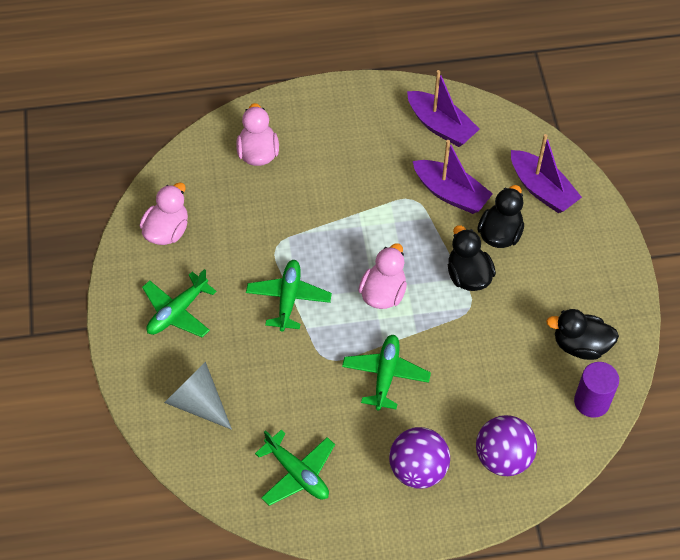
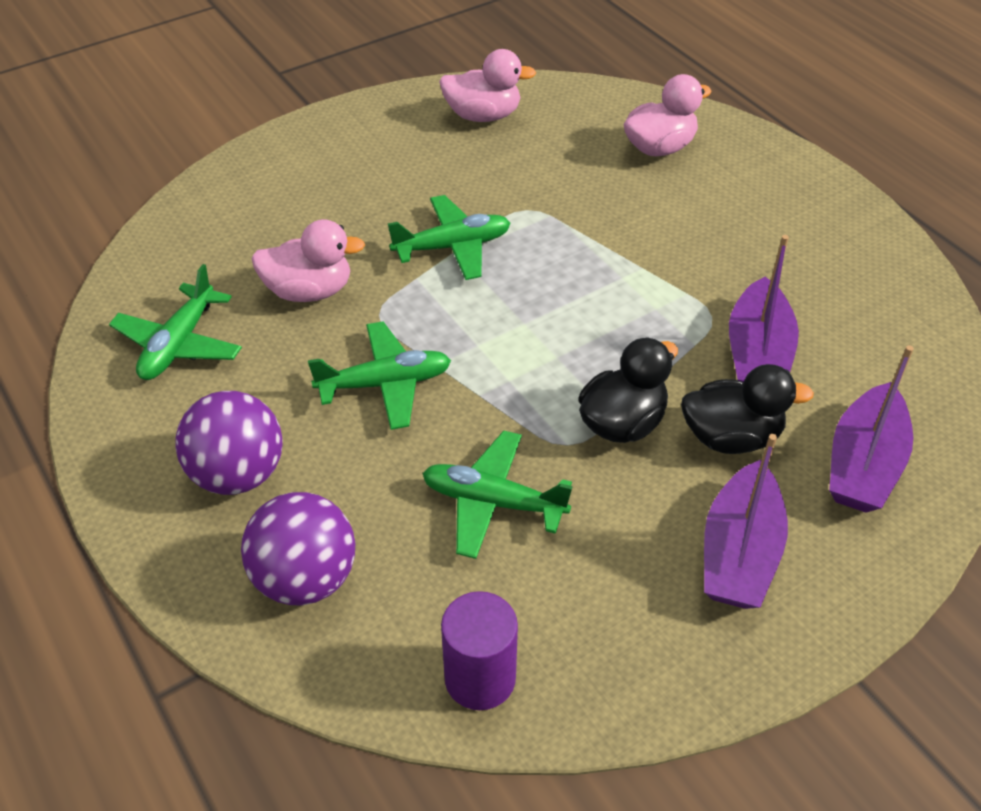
camera: 65 degrees right, 10 degrees down
(177, 312) = (371, 161): green plane -> green plane (493, 502)
(197, 402) = (248, 219): grey cone -> none
(383, 293) = (524, 336): pink duck -> pink duck (309, 291)
(441, 126) = (869, 303): purple boat -> purple boat (739, 553)
(580, 345) = (587, 622): black duck -> none

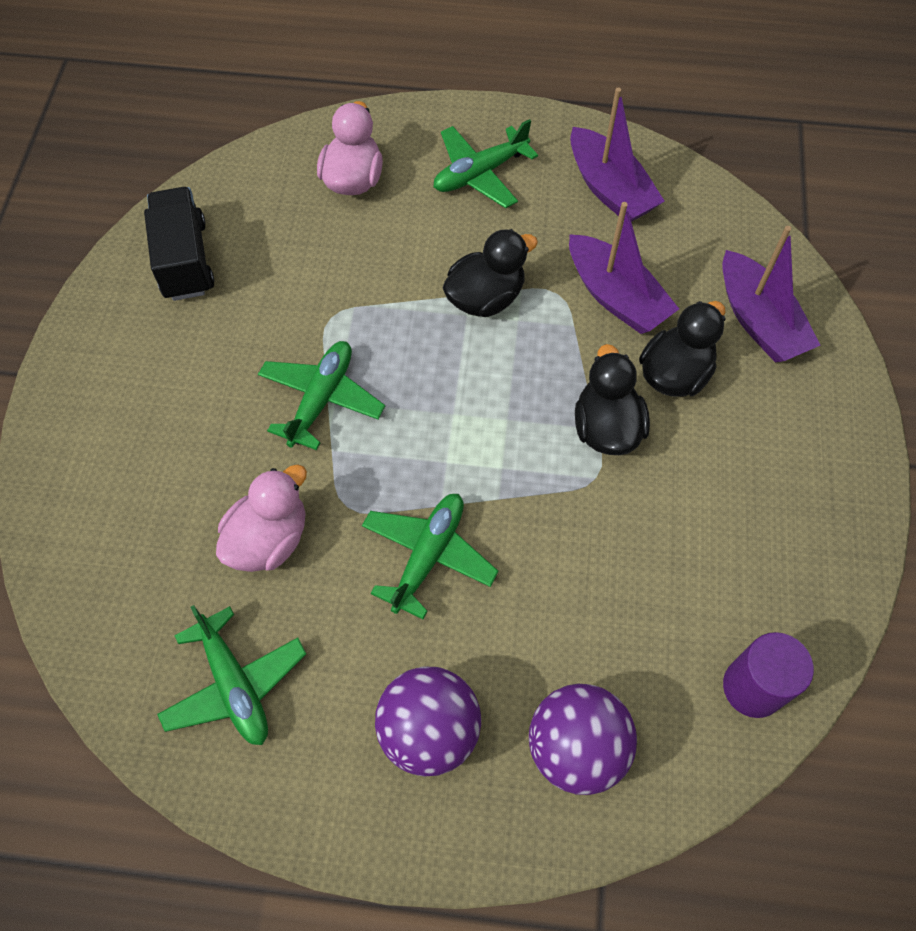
camera: 50 degrees left, 15 degrees up
(483, 116) = (185, 260): pink duck -> black truck
(493, 502) = (609, 566): green plane -> green plane (480, 174)
(651, 278) = (485, 298): none -> black duck
(739, 553) = (772, 450): purple boat -> purple boat (609, 189)

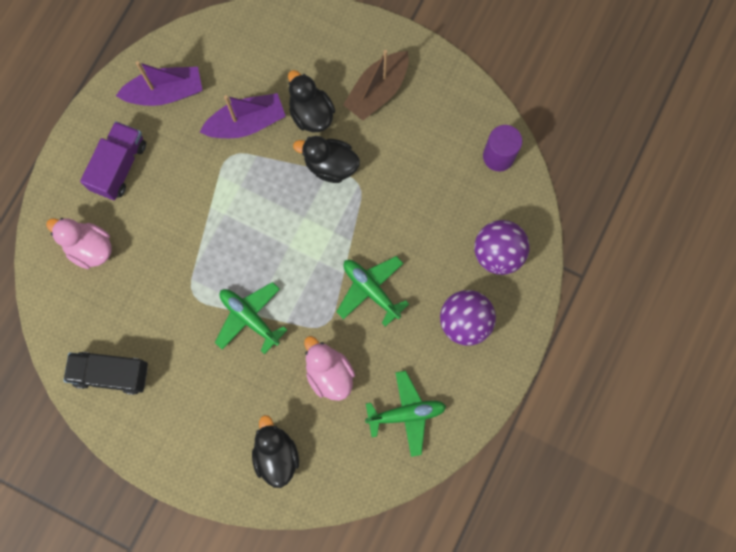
camera: 70 degrees left, 15 degrees up
(480, 174) = (119, 166): green plane -> purple truck
(485, 298) = (216, 198): black duck -> black duck (276, 454)
(758, 321) = (295, 52): purple boat -> none
(761, 454) = (377, 91): none -> brown boat

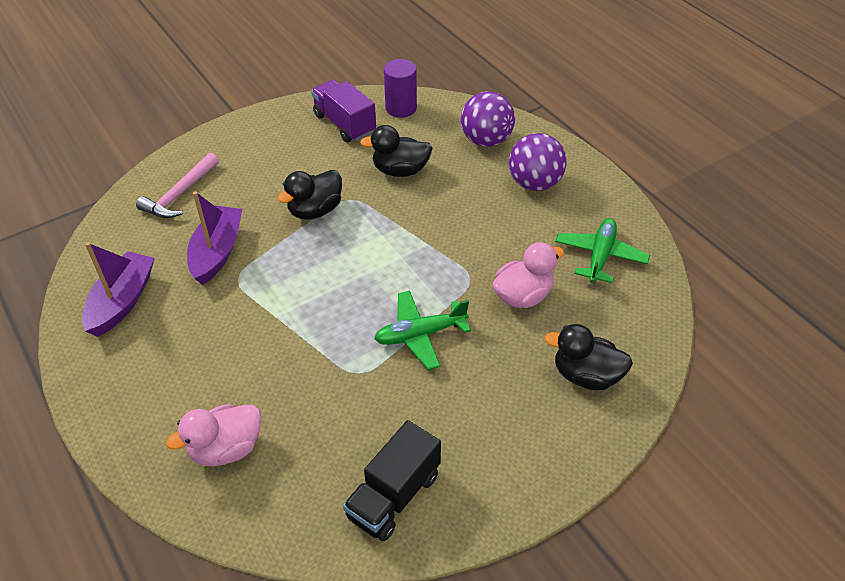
camera: 60 degrees left, 30 degrees down
(119, 166) = (160, 377): purple truck -> purple truck (344, 124)
(288, 52) = (180, 194): none -> pink hammer
(311, 113) = (253, 203): black duck -> black duck (400, 170)
(329, 373) = (523, 296): pink duck -> pink duck turned 150 degrees clockwise
(371, 290) = (459, 231): green plane -> none
(377, 91) = (276, 153): brown boat -> none

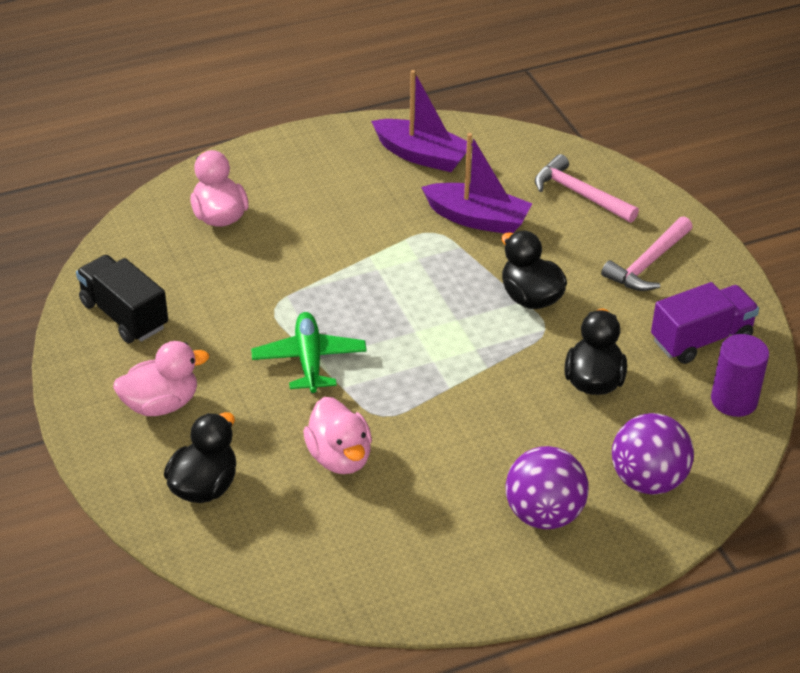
camera: 100 degrees right, 5 degrees down
(265, 152) = (648, 264): none -> pink hammer
(505, 431) = (161, 404): none -> pink duck
(600, 256) = (385, 549): green plane -> none

